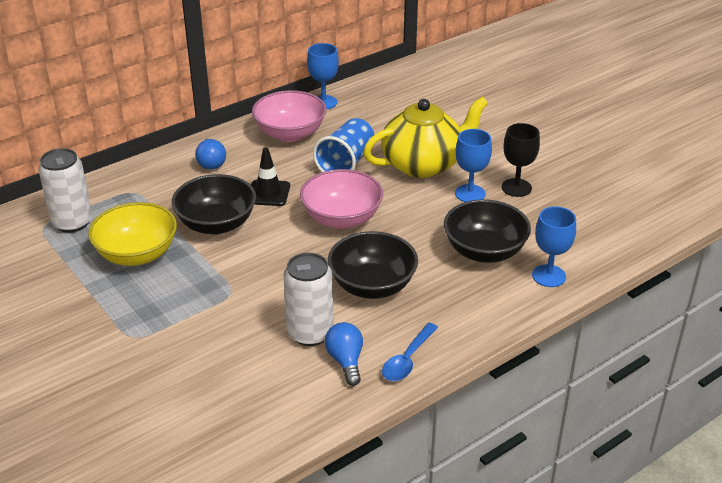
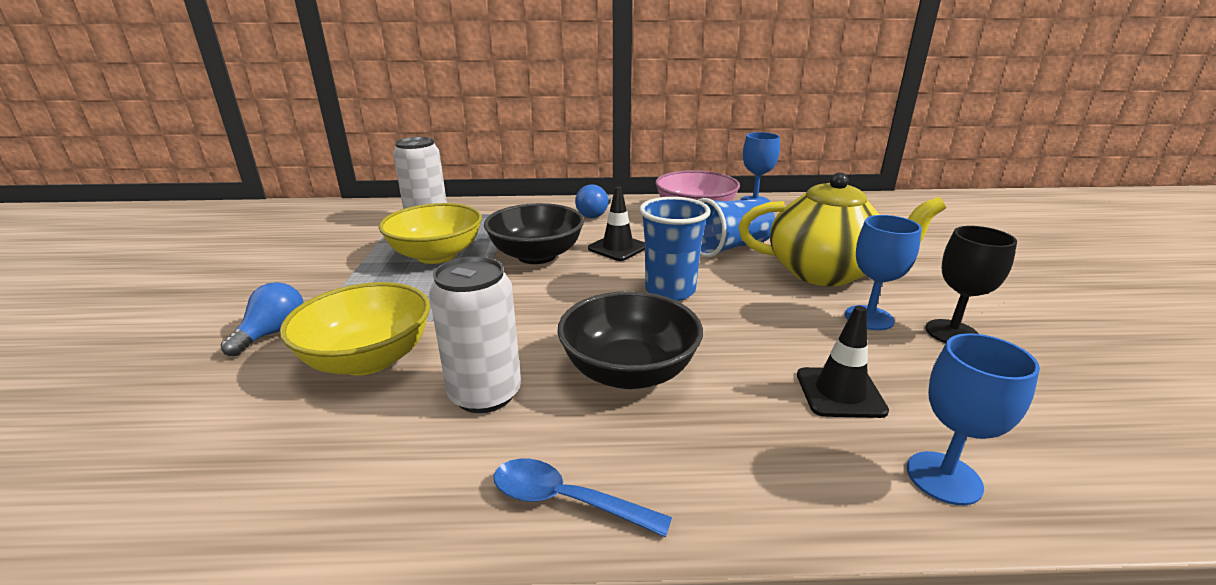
camera: 35 degrees right, 10 degrees down
(212, 346) = (368, 359): none -> yellow bowl
(341, 218) = (670, 291): pink bowl -> blue cup
(346, 361) = (480, 454): blue light bulb -> blue light bulb (273, 333)
(407, 360) = (566, 500): blue spoon -> blue spoon turned 45 degrees clockwise
(484, 251) = (840, 393): black bowl -> black traffic cone

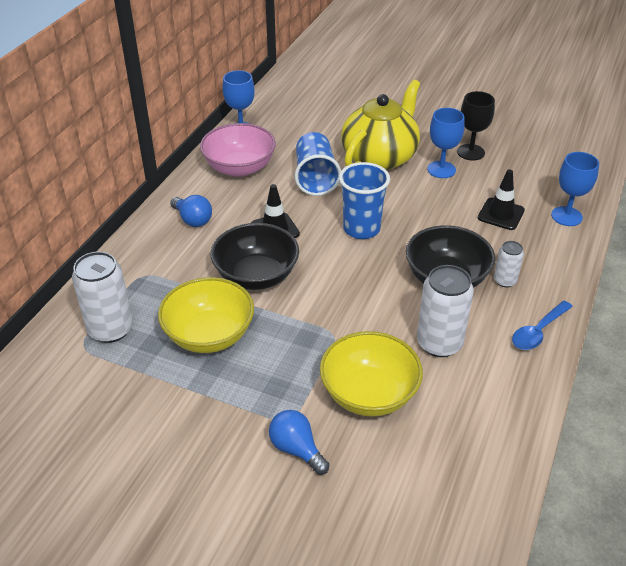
camera: 65 degrees left, 15 degrees up
(673, 431) = (505, 281): none -> white can

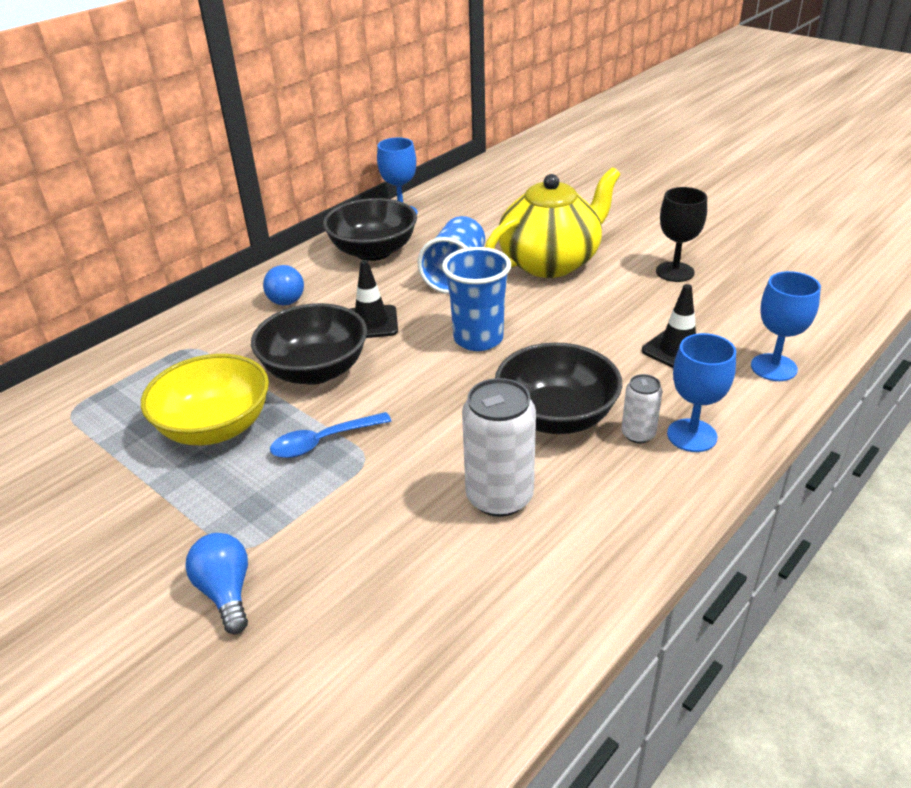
camera: 20 degrees right, 5 degrees down
(110, 329) = (112, 399): white can -> none
(239, 168) = (373, 251): pink bowl -> black bowl
(369, 394) = (364, 542): yellow bowl -> none
(441, 169) = (623, 286): blue goblet -> blue goblet (692, 435)
(538, 332) = (652, 511): blue spoon -> blue spoon (323, 442)

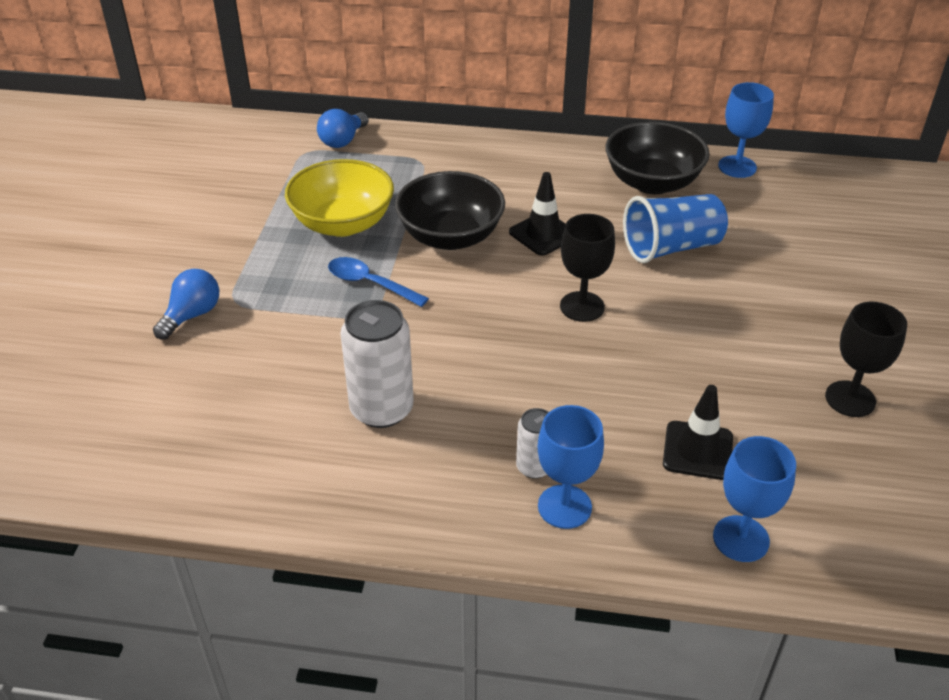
camera: 55 degrees right, 5 degrees up
(284, 298) = (529, 171): blue light bulb -> blue light bulb (343, 140)
(478, 339) = (582, 306): blue cup -> black goblet
(551, 262) = (763, 300): yellow teapot -> none
(556, 417) = (513, 402): black bowl -> none

